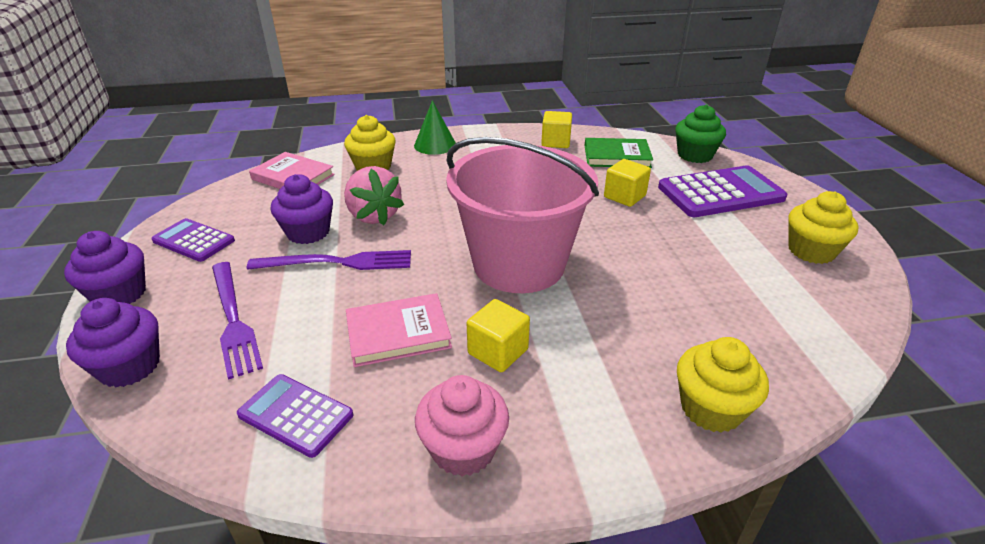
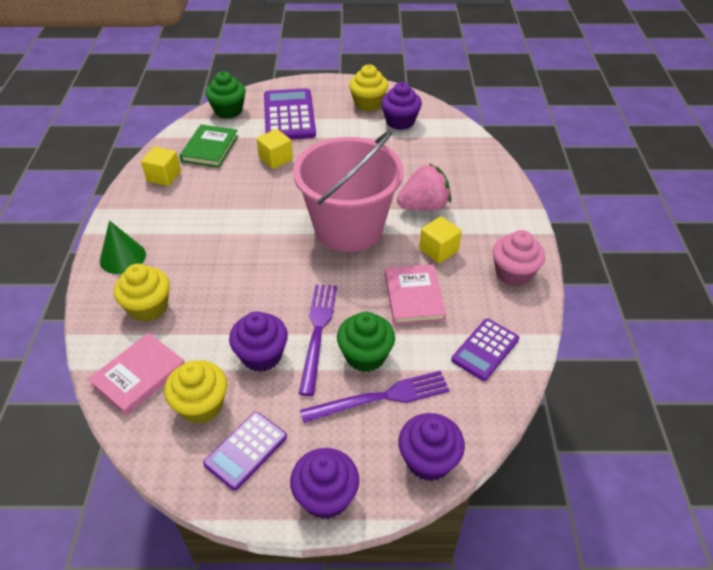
camera: 80 degrees left, 10 degrees up
(299, 301) = (365, 356): none -> green cupcake
(374, 216) = (249, 308): pink strawberry -> pink strawberry (424, 206)
(711, 408) = (490, 179): yellow cupcake -> yellow cupcake (201, 405)
(792, 286) = (400, 122): none -> purple cupcake

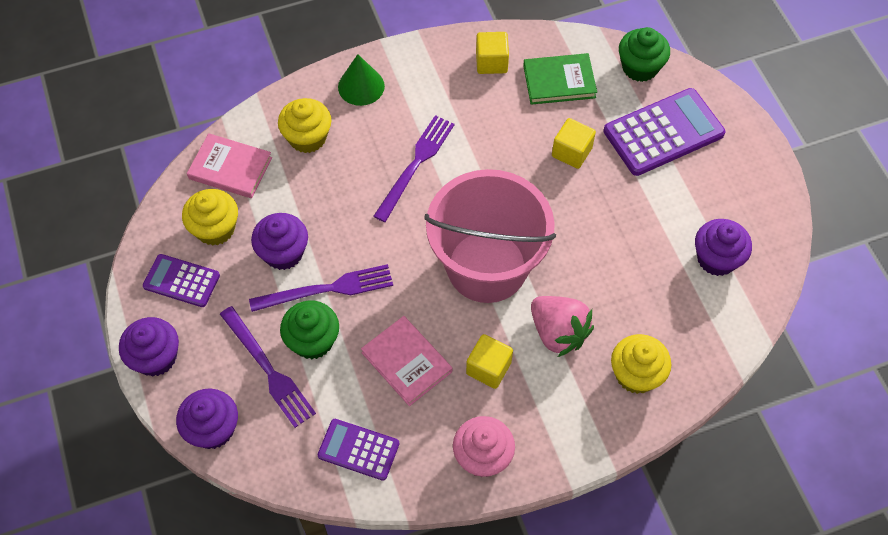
camera: 70 degrees right, 15 degrees up
(228, 243) = (416, 165): none -> purple fork
(368, 103) = (738, 209): yellow cupcake -> yellow cupcake (636, 374)
(413, 297) = (406, 362): pink book -> pink book turned 75 degrees clockwise

